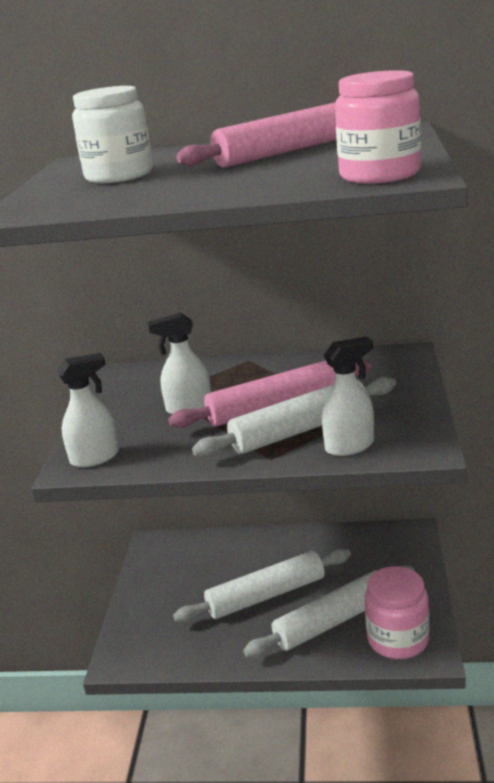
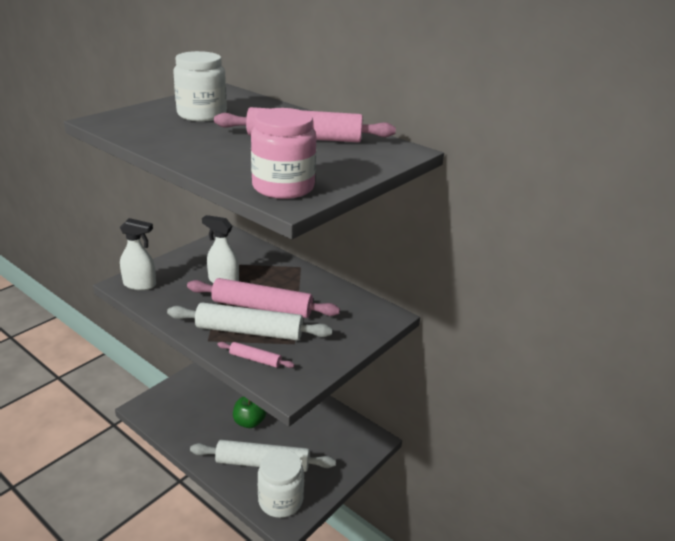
camera: 30 degrees right, 5 degrees up
(266, 595) = (249, 422): white rolling pin -> green apple
(350, 446) = (255, 359): white spray bottle -> pink rolling pin
(398, 639) = (280, 500): pink jar -> white jar

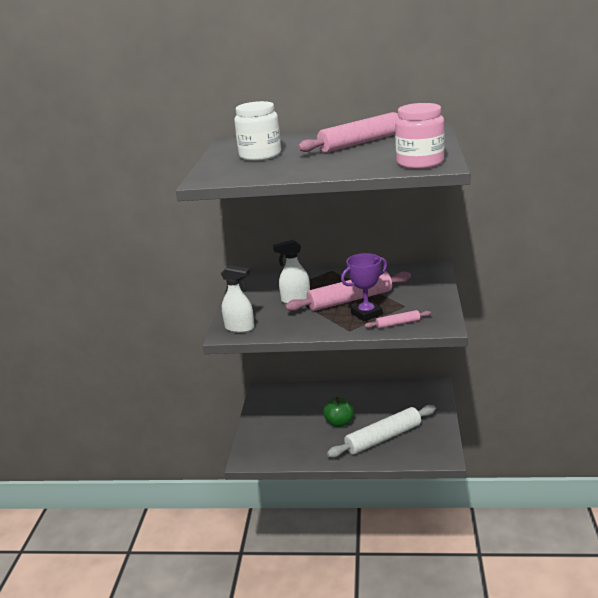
camera: 30 degrees left, 5 degrees down
(140, 285) = (240, 328): white spray bottle -> white spray bottle turned 45 degrees clockwise
(249, 331) = (366, 314): white rolling pin -> purple trophy
(280, 500) = (424, 449): white jar -> none

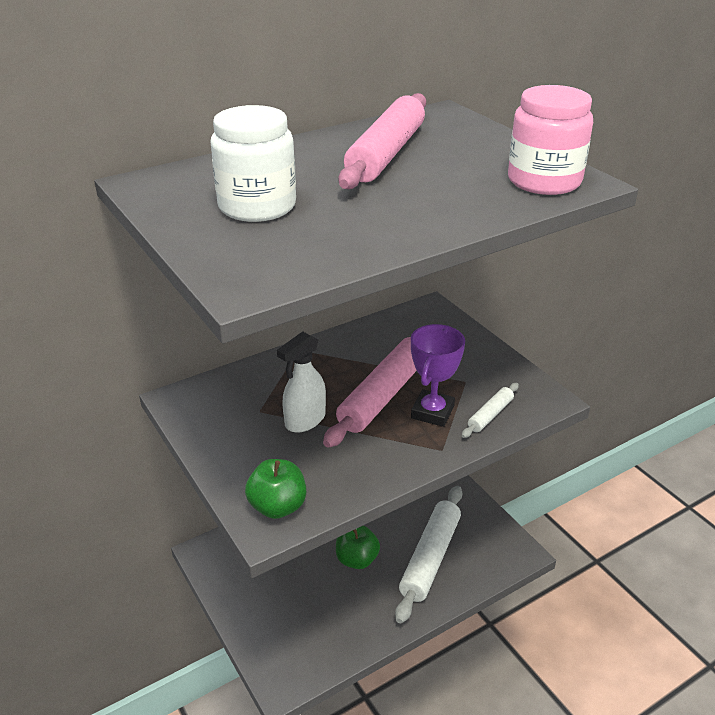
camera: 40 degrees left, 10 degrees up
(240, 328) = (278, 507): white spray bottle -> green apple
(398, 324) = (490, 415): pink rolling pin -> white rolling pin

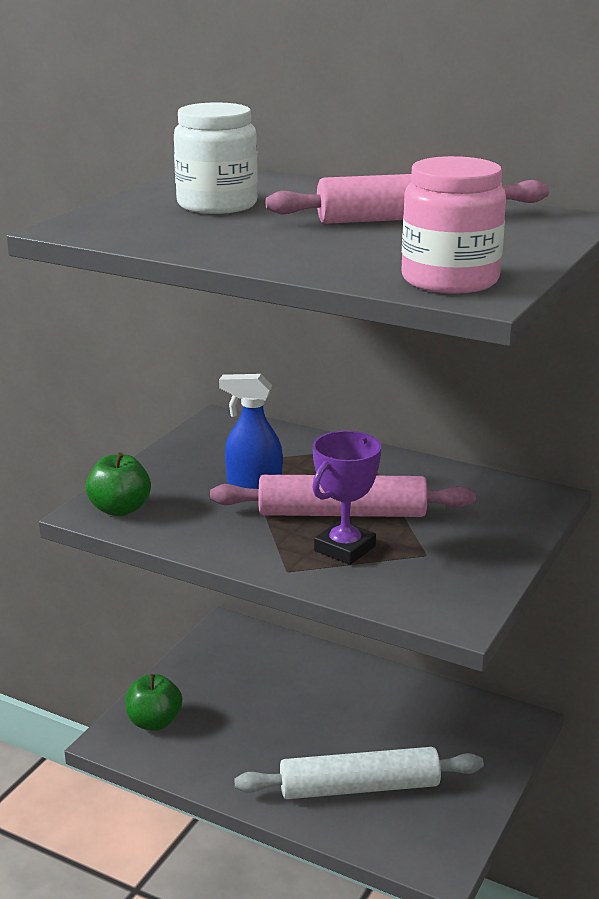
camera: 60 degrees right, 10 degrees down
(305, 420) = (253, 485): white spray bottle -> blue spray bottle
(357, 559) = (306, 730): green apple -> green apple (154, 722)
(432, 412) = (344, 548): purple trophy -> purple trophy turned 45 degrees counterclockwise
(490, 415) = (381, 585): white rolling pin -> none

